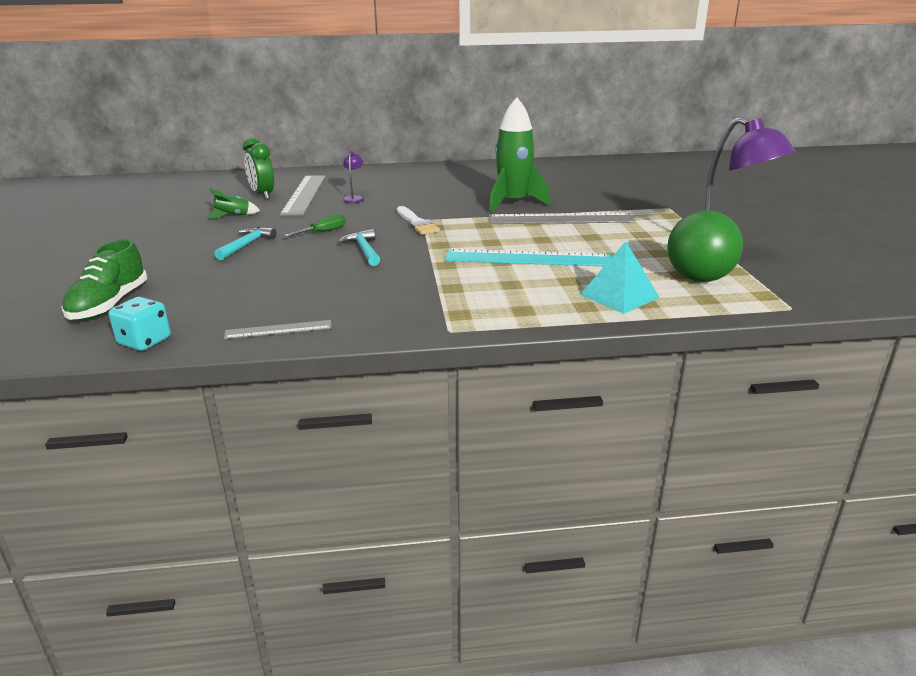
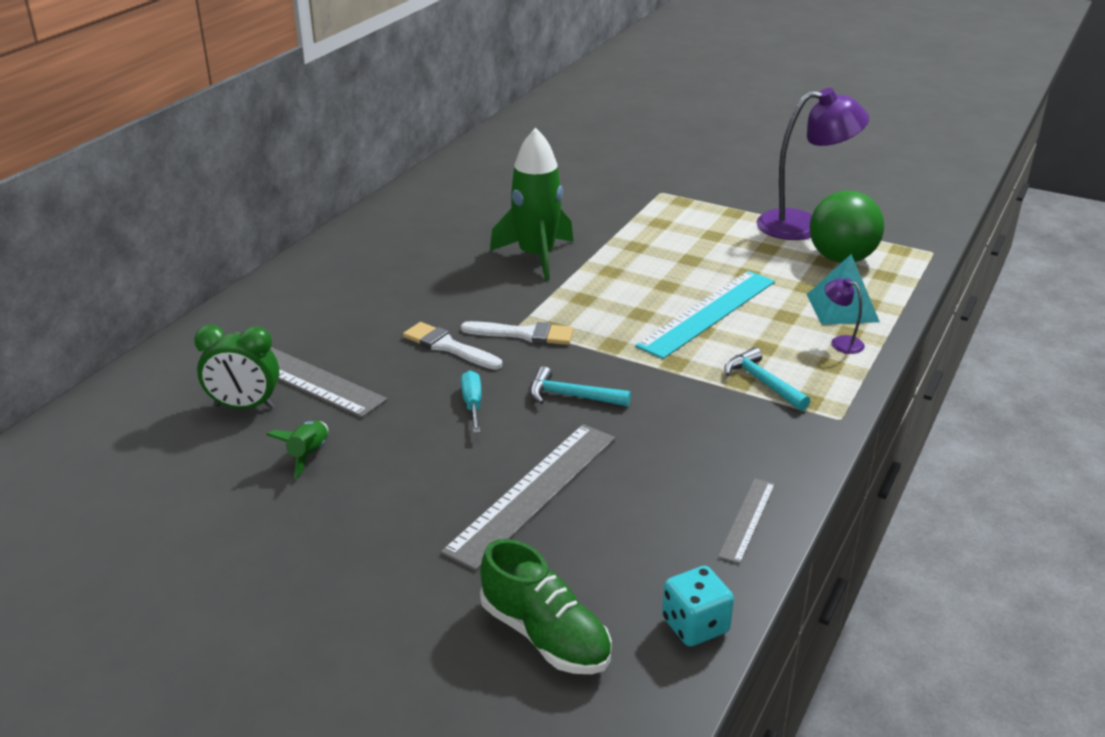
camera: 55 degrees left, 5 degrees up
(246, 245) = (447, 474): turquoise hammer -> turquoise hammer (762, 382)
(323, 232) = (472, 404): green screwdriver -> turquoise screwdriver
(354, 198) = (369, 343): purple lamp -> purple lamp (840, 342)
(376, 212) = (448, 347): none -> white brush
(561, 219) = (621, 253): grey ruler -> grey ruler (534, 493)

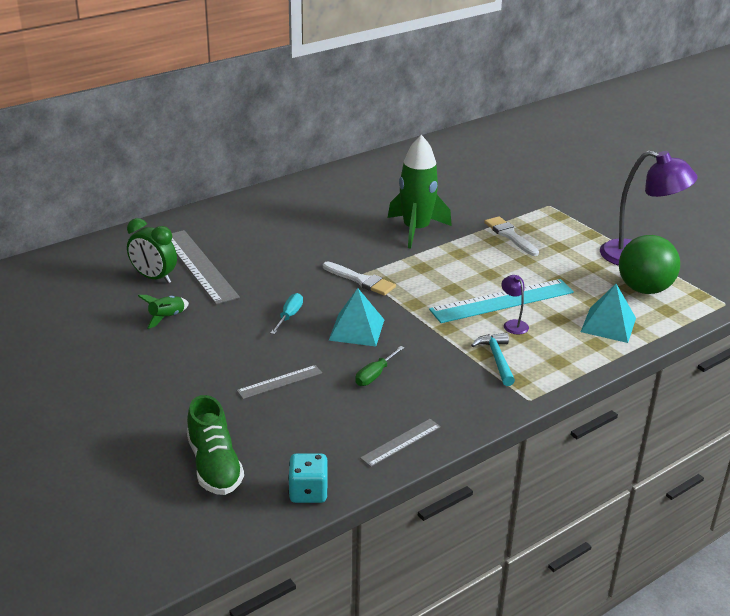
camera: 25 degrees right, 0 degrees up
(448, 347) = (305, 275): white brush -> white brush (510, 235)
(534, 493) = (280, 382): grey ruler -> grey ruler, size x0.52
(571, 396) = (356, 329): turquoise hammer -> turquoise pyramid
(643, 445) = (375, 375): none -> green screwdriver
(840, 342) = (582, 348): purple lamp -> purple lamp (513, 324)

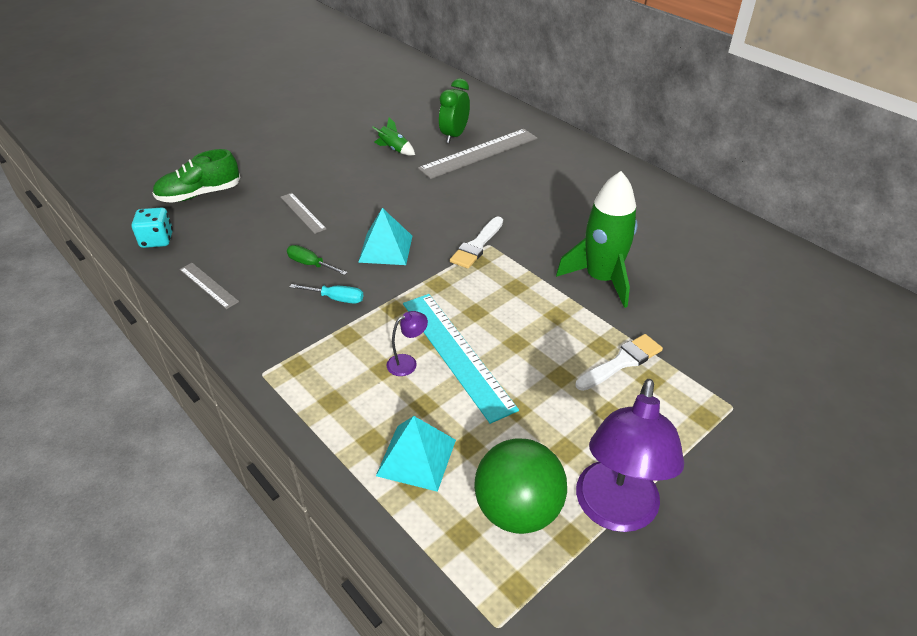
camera: 85 degrees right, 10 degrees up
(289, 316) = (404, 208): turquoise screwdriver -> turquoise screwdriver (336, 298)
(496, 359) = (337, 348): turquoise hammer -> none

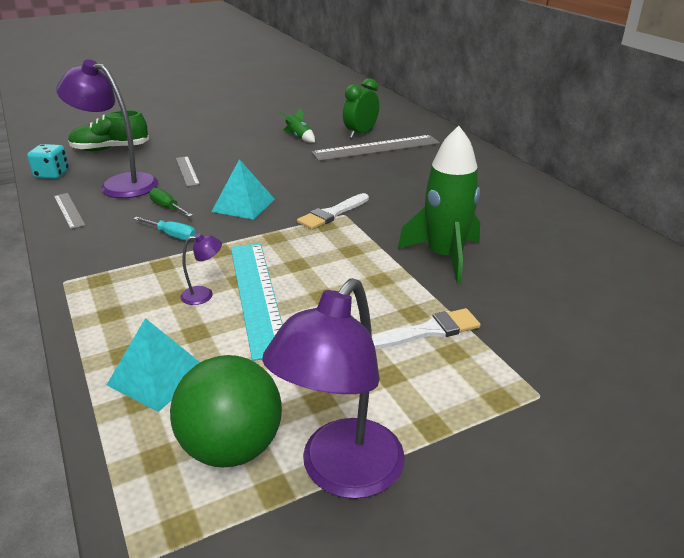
camera: 15 degrees right, 10 degrees down
(241, 242) = (120, 184): none -> purple lamp

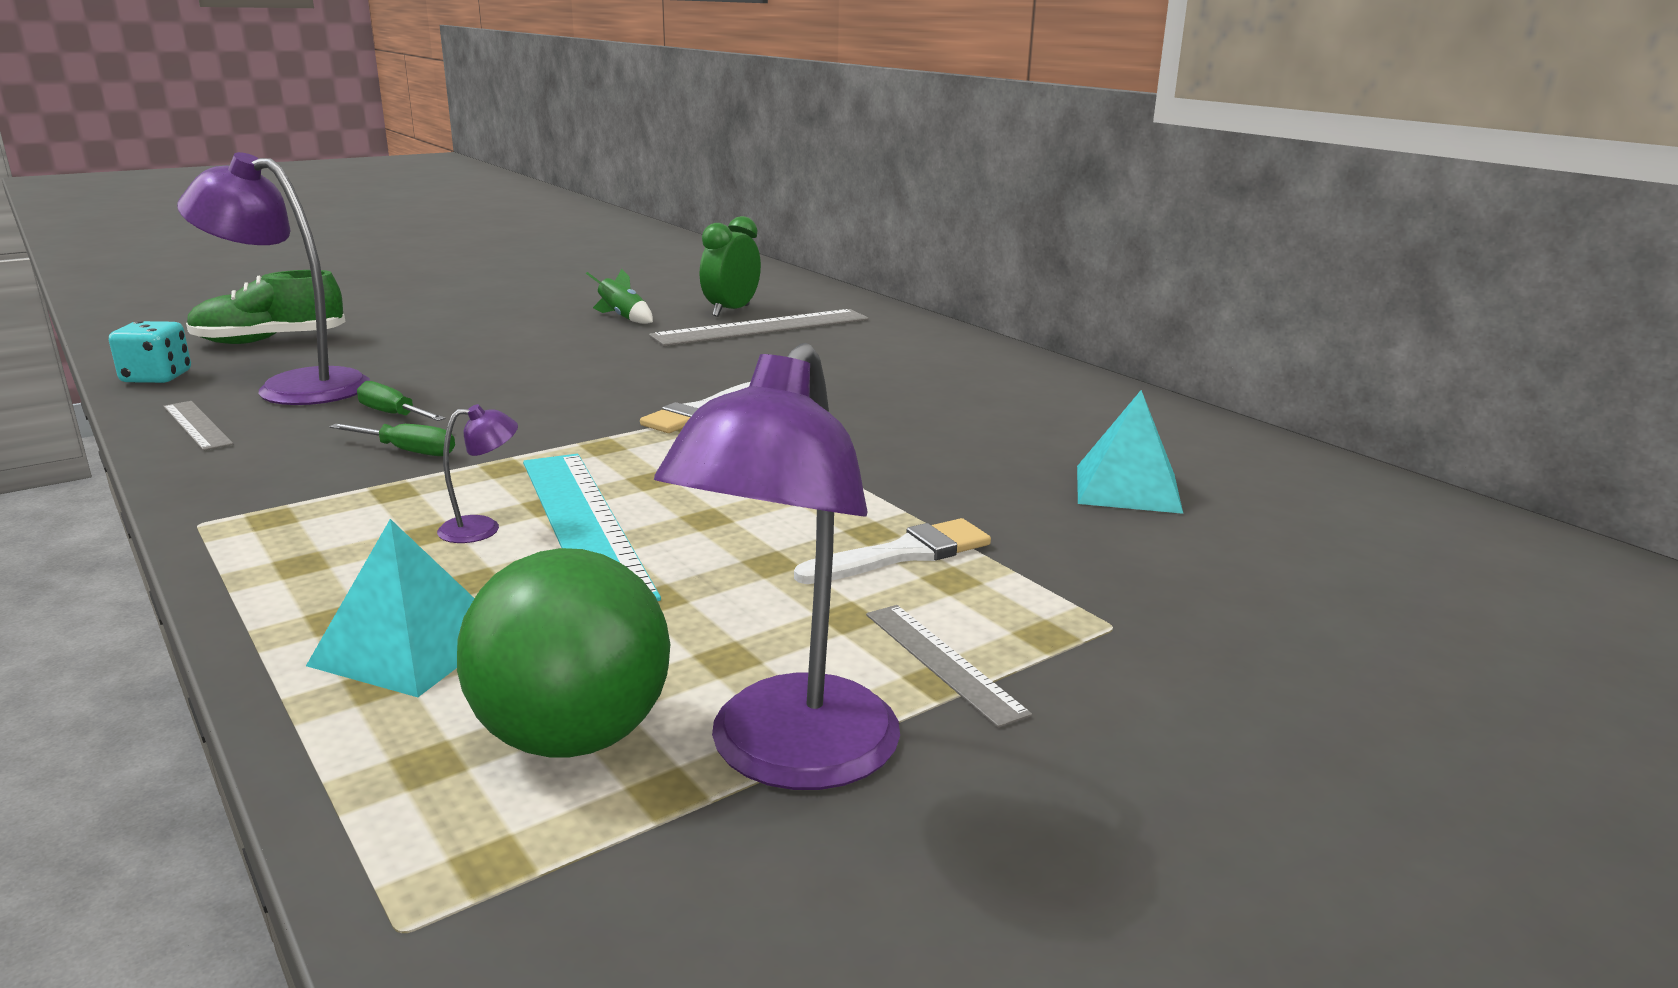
camera: 10 degrees left, 10 degrees down
(172, 235) = (407, 451): turquoise screwdriver -> green screwdriver
(187, 171) = (423, 365): grey ruler -> grey ruler (942, 662)
(243, 205) = (537, 406): turquoise pyramid -> turquoise pyramid (1127, 488)
(445, 256) = (909, 458): green rocket -> none

